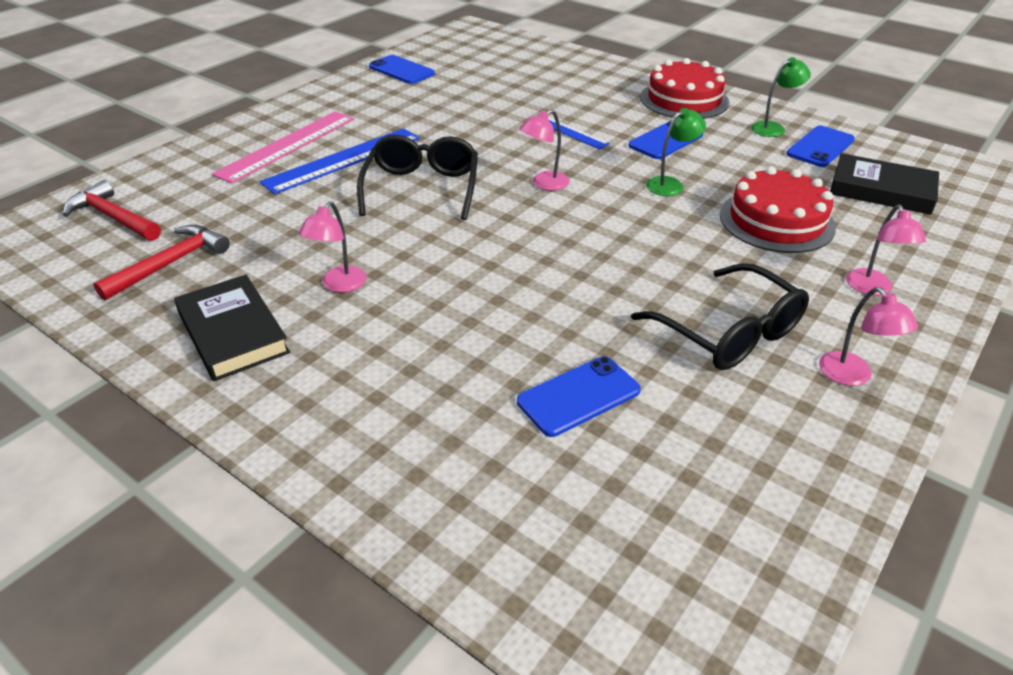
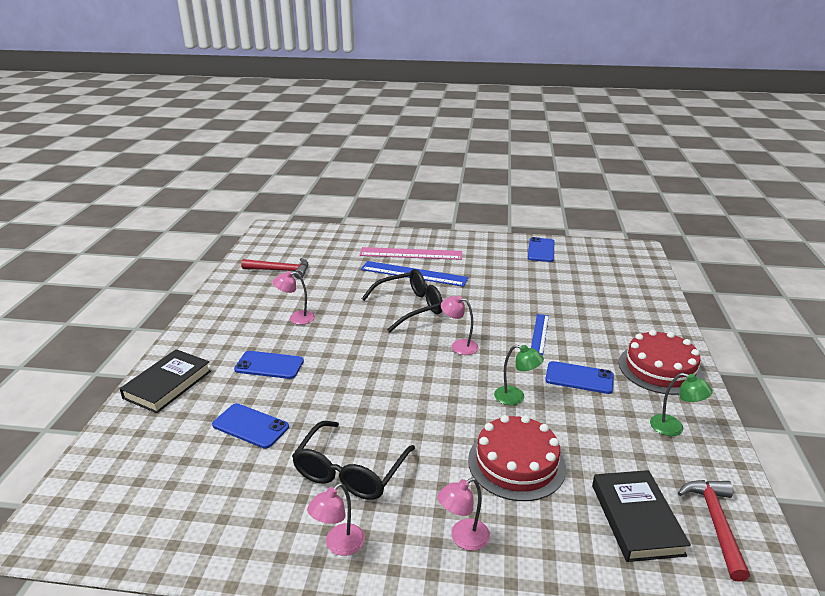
camera: 60 degrees right, 10 degrees down
(114, 217) = (305, 243): red hammer -> red hammer (715, 524)
(232, 333) = (240, 306): black book -> black book (167, 384)
(820, 147) = (673, 464): blue phone -> blue phone (269, 365)

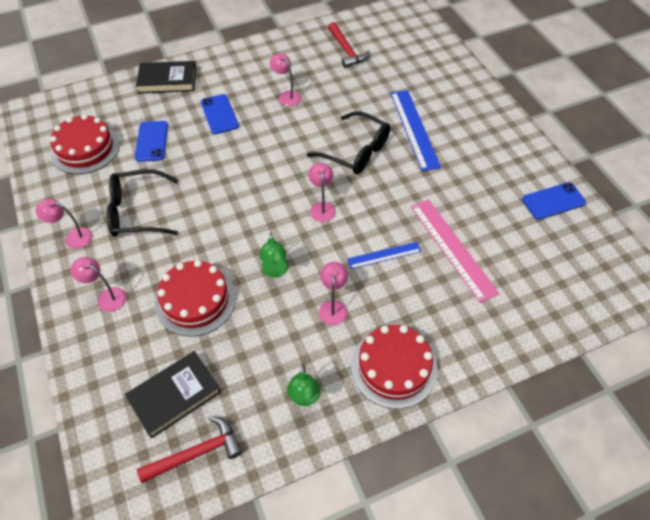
camera: 60 degrees right, 25 degrees up
(193, 489) = (85, 148): none -> red cake
(411, 253) = (449, 110): pink ruler -> pink ruler (452, 248)
(579, 378) = (333, 307): blue phone -> pink lamp

